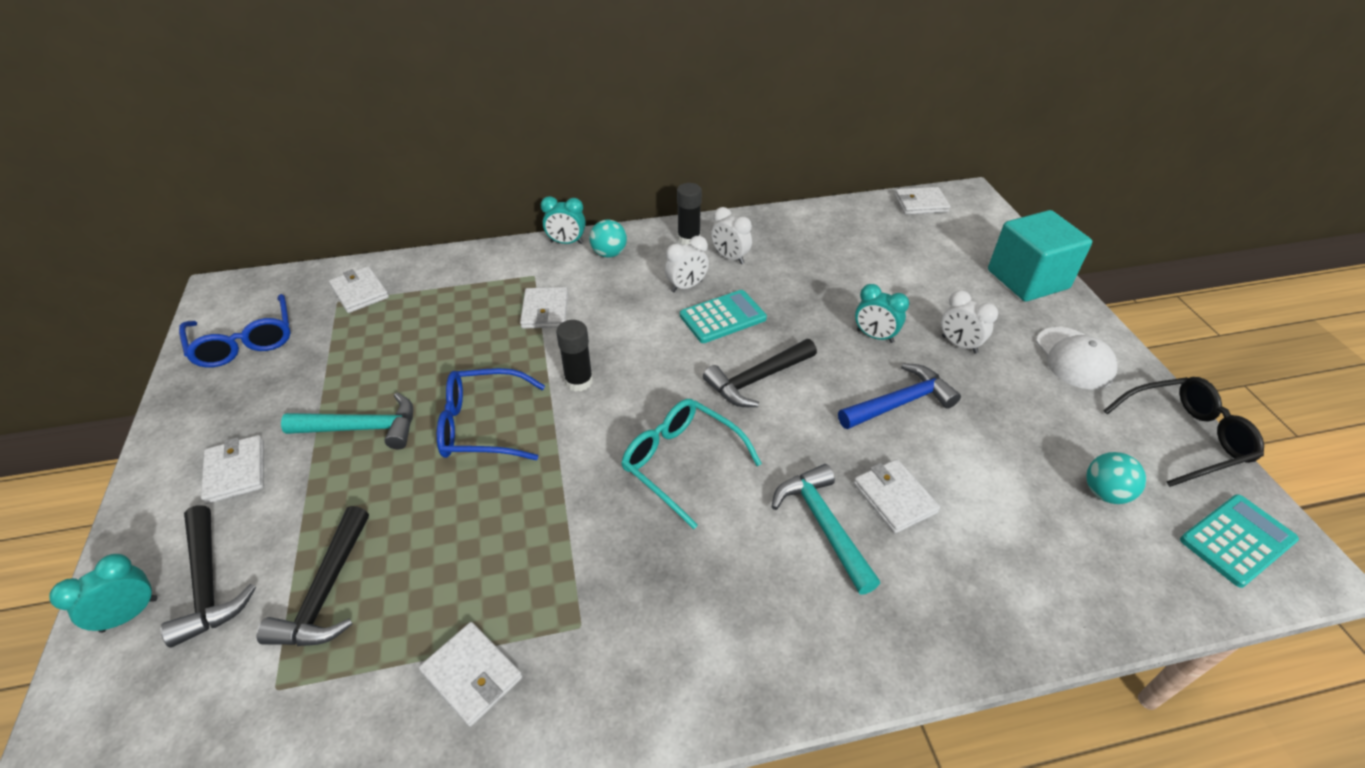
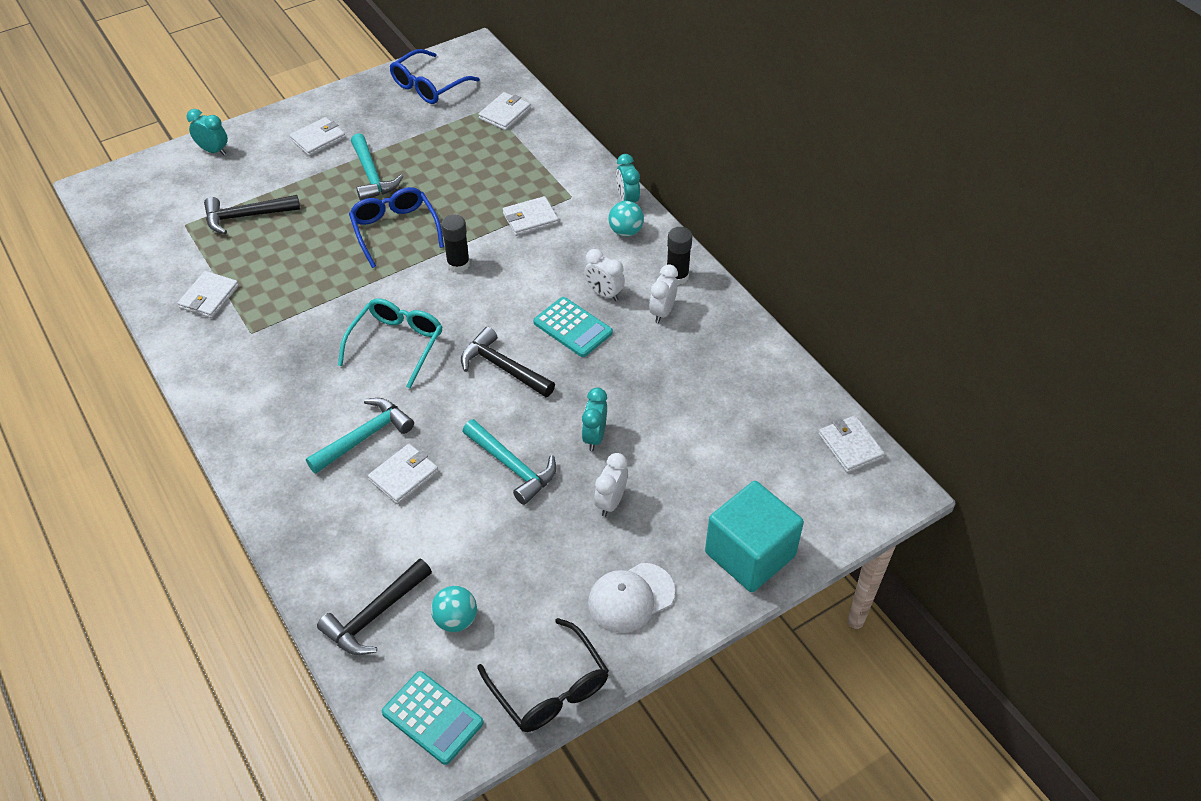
camera: 70 degrees right, 5 degrees up
(208, 583) = (239, 168): black hammer -> black hammer (375, 615)
(900, 403) = (512, 466): blue hammer -> turquoise hammer

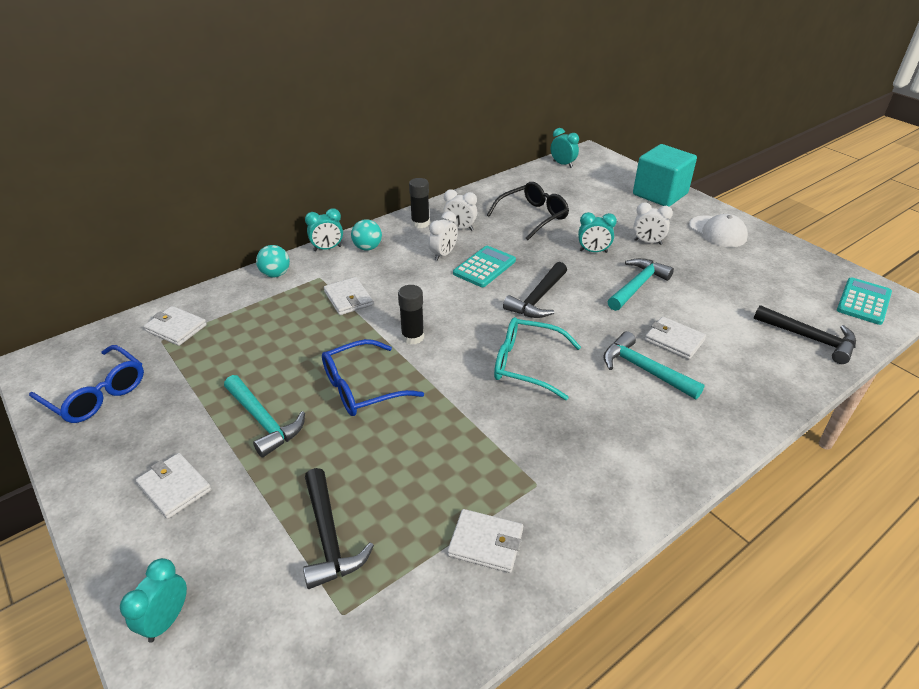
camera: 95 degrees left, 10 degrees down
(371, 175) = (263, 421): turquoise hammer -> turquoise hammer turned 75 degrees clockwise
(456, 620) = (784, 299): turquoise ball -> turquoise ball (275, 274)
(550, 688) = (803, 257): black glasses -> black glasses (533, 216)
(850, 446) = (563, 164): white wallet -> turquoise clock

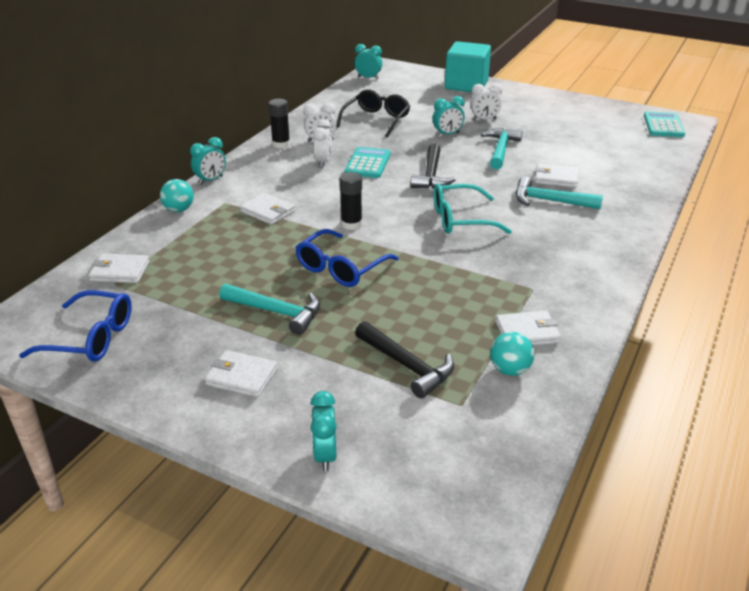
camera: 25 degrees left, 5 degrees down
(367, 248) = (249, 172): turquoise ball -> turquoise ball (509, 370)
(717, 232) = (530, 102): white cap -> none
(809, 338) = (645, 155): black hammer -> none

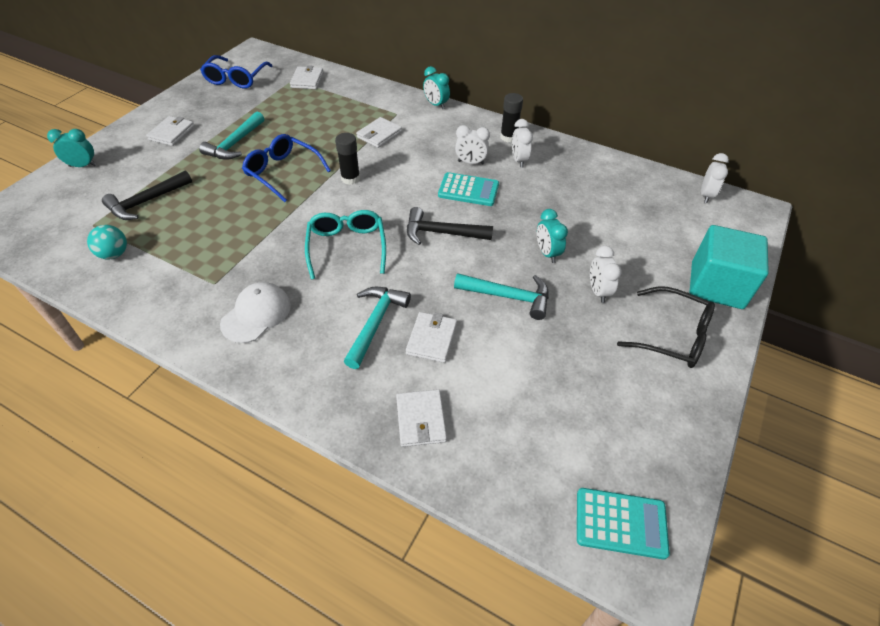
camera: 90 degrees right, 15 degrees up
(179, 210) = (388, 94): turquoise ball -> none
(368, 78) = (706, 195): turquoise clock -> white clock
(376, 120) = (577, 198): black glasses -> black glasses (673, 336)
(527, 332) = (154, 270): white wallet -> white wallet (420, 419)
(563, 259) = (256, 314): none -> white cap

